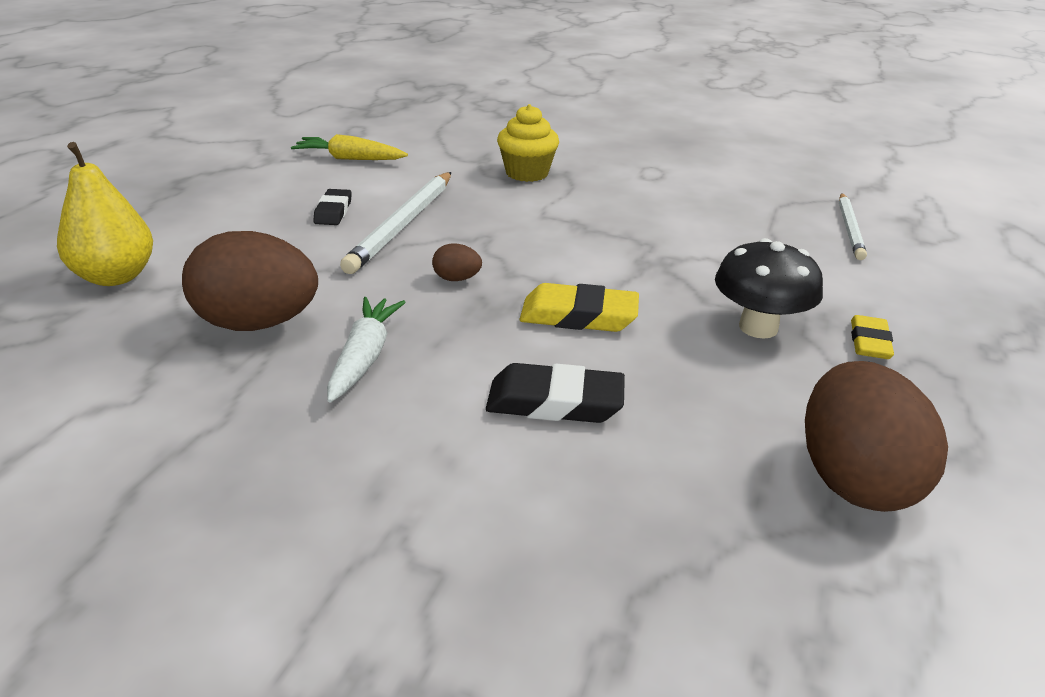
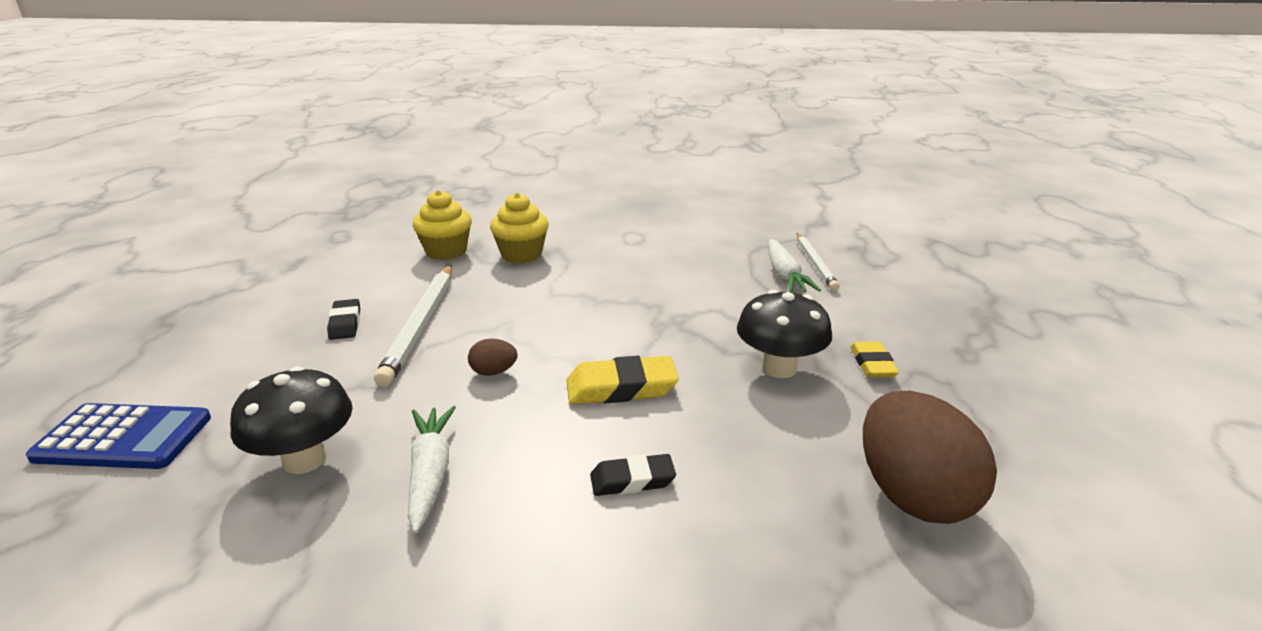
camera: 15 degrees left, 5 degrees down
(115, 276) = (124, 438): yellow pear -> blue calculator
(257, 324) = (304, 460): brown egg -> black mushroom
(349, 159) = (343, 266): yellow carrot -> none
(452, 159) = (446, 251): none -> yellow cupcake
(555, 402) = (632, 480): black eraser -> black eraser, size x0.64
(807, 236) = (784, 276): none -> white carrot

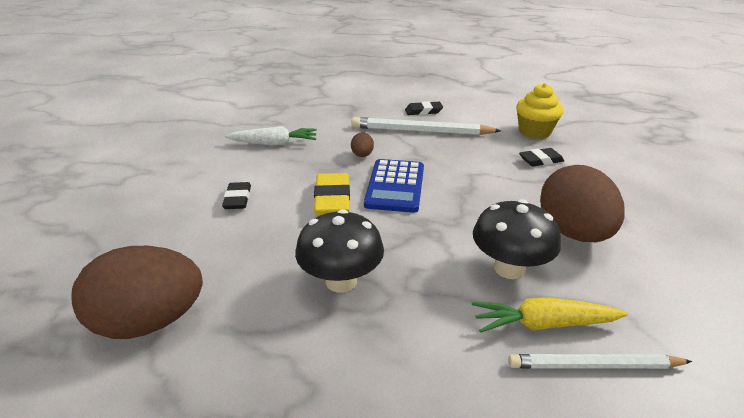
camera: 95 degrees right, 5 degrees up
(124, 438) = (329, 84): blue calculator -> blue calculator (395, 186)
(304, 460) = (298, 116): black mushroom -> black mushroom (509, 268)
(521, 254) = (540, 160): yellow cupcake -> black eraser
(660, 253) = (573, 233): none -> brown egg
(784, 276) = (543, 324): white carrot -> yellow carrot
(872, 364) = (334, 353): yellow eraser -> none

